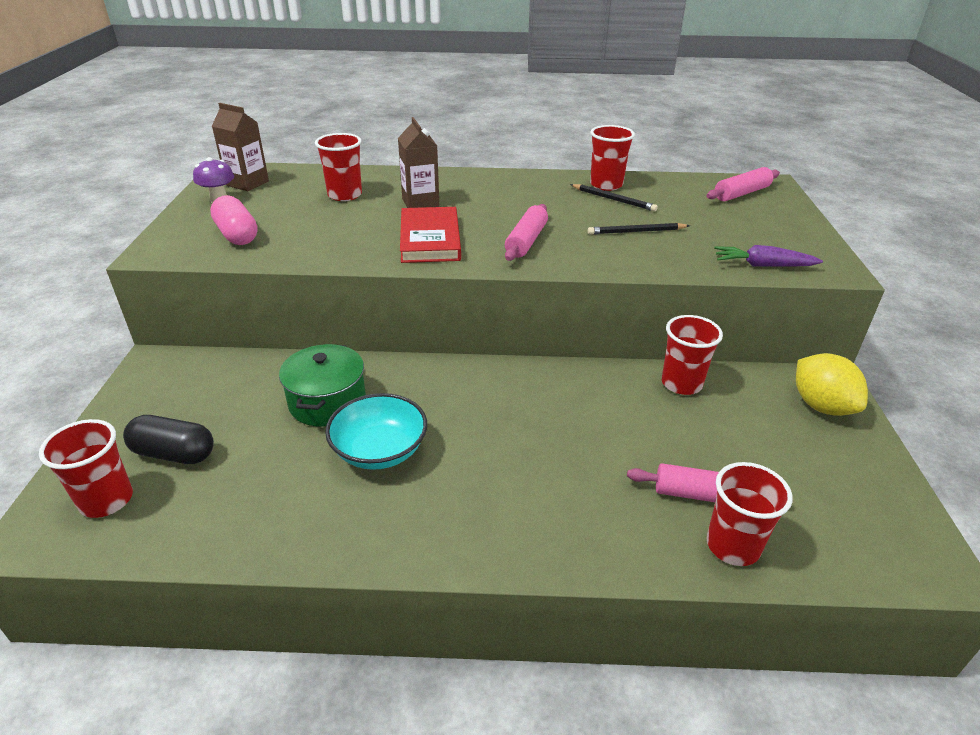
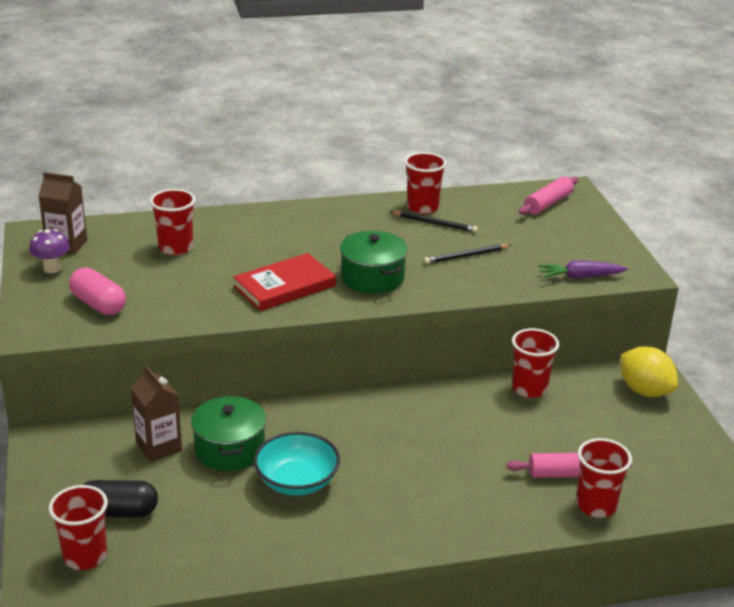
camera: 15 degrees left, 5 degrees down
(420, 203) = (255, 248): brown carton -> brown carton (159, 446)
(430, 239) = (284, 286): red book -> red book turned 75 degrees clockwise
(526, 241) = (372, 278): pink rolling pin -> green pot

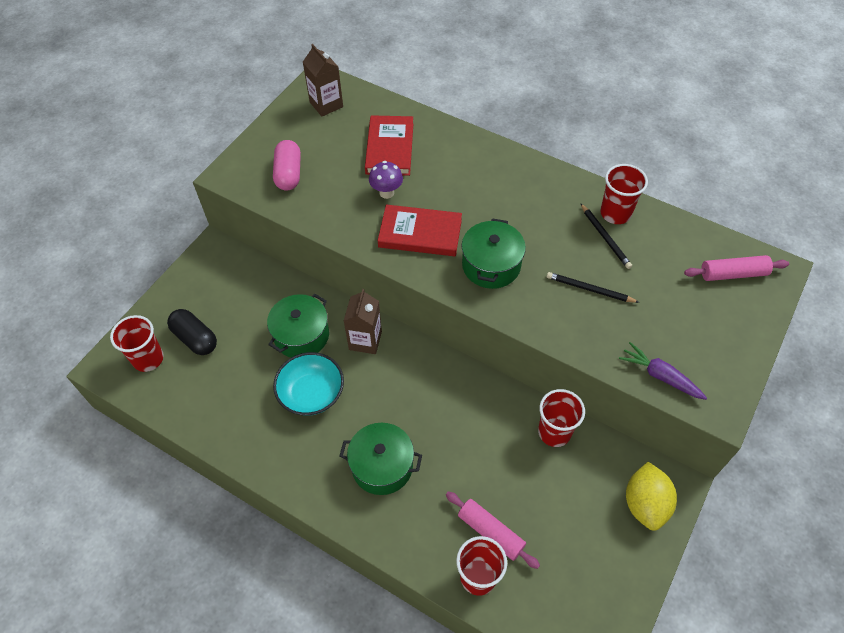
camera: 45 degrees right, 25 degrees up
(52, 268) = (296, 122): purple mushroom -> purple mushroom (386, 193)
(159, 446) = (265, 302): brown carton -> brown carton (365, 340)
(176, 248) = (389, 148): red cup -> red book
(428, 489) = (382, 466): none -> green pot

